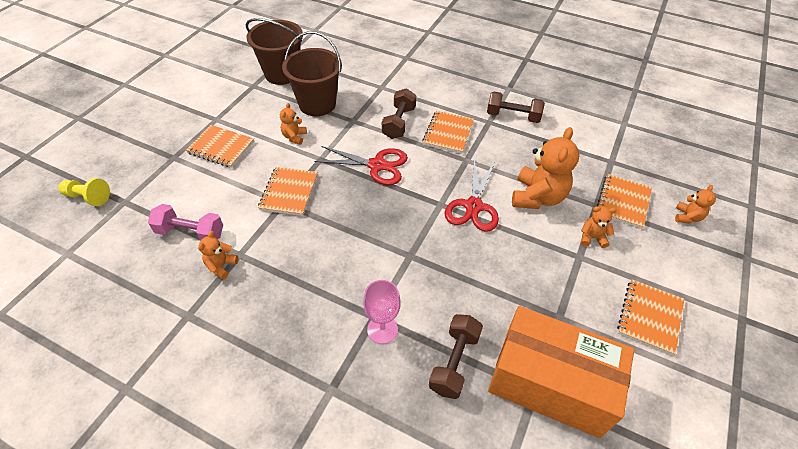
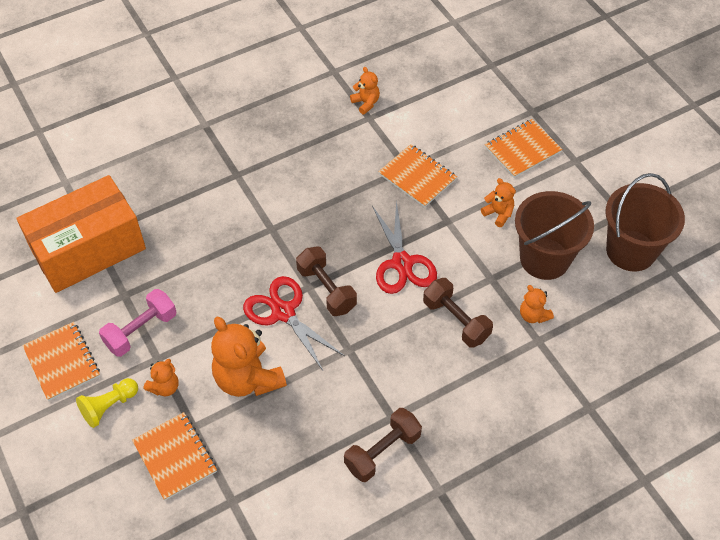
camera: 125 degrees right, 5 degrees up
(88, 197) = (514, 44): yellow pawn -> yellow pawn (109, 406)
(190, 233) = (419, 95): pink dumbbell -> pink dumbbell (141, 330)
(377, 165) = (402, 263): red scissors -> red scissors turned 60 degrees counterclockwise
(382, 329) = (221, 174): pink goblet -> none
(448, 133) = (403, 359): orange notebook -> none
(454, 362) = (157, 202): brown dumbbell -> brown dumbbell (326, 289)
(687, 217) = (106, 504): orange teddy bear -> orange teddy bear (533, 315)

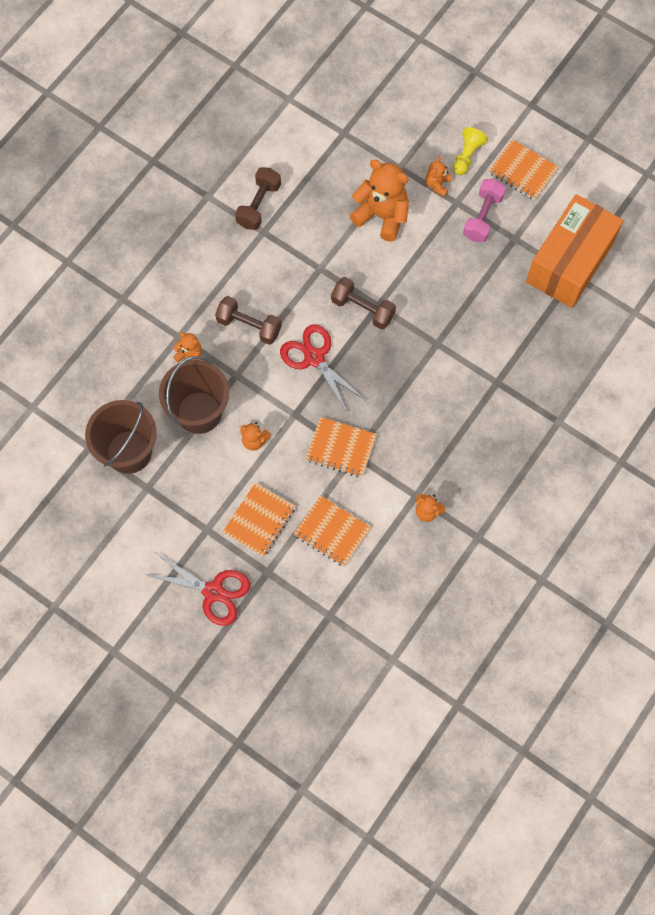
camera: 155 degrees right, 15 degrees up
(175, 457) = (399, 143): orange notebook -> orange notebook (332, 532)
(283, 312) = (385, 276): red scissors -> red scissors (213, 591)

